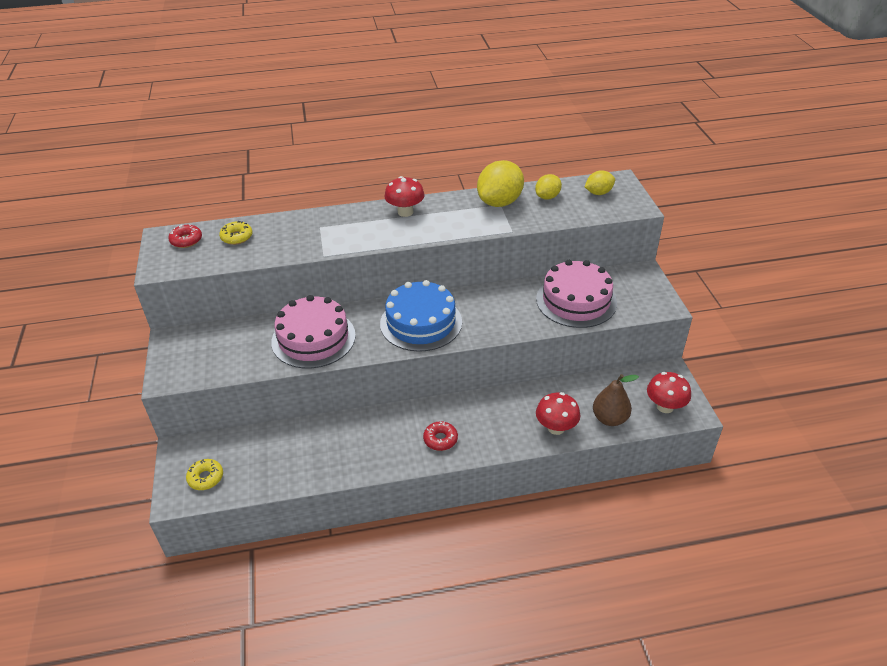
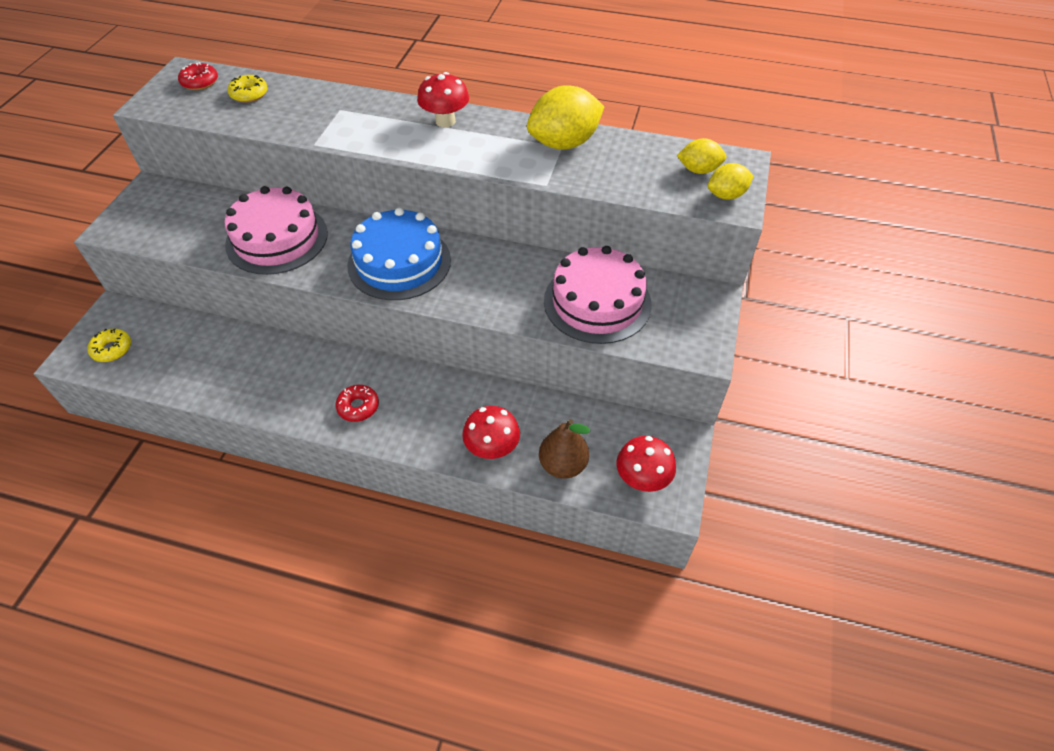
camera: 25 degrees right, 10 degrees up
(547, 197) = (628, 155): yellow lemon -> yellow lemon (726, 195)

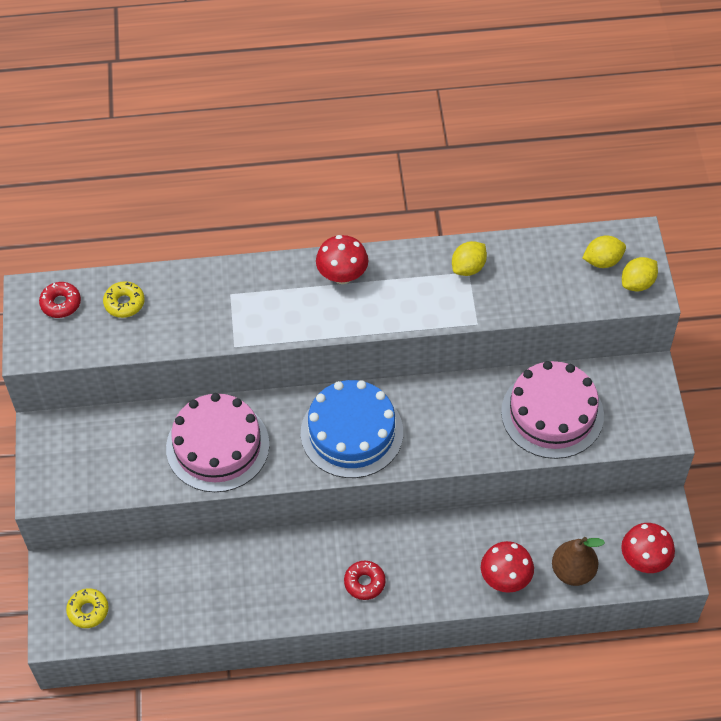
camera: 20 degrees left, 5 degrees up
(564, 143) = (468, 267): yellow lemon -> yellow lemon, size x0.56

